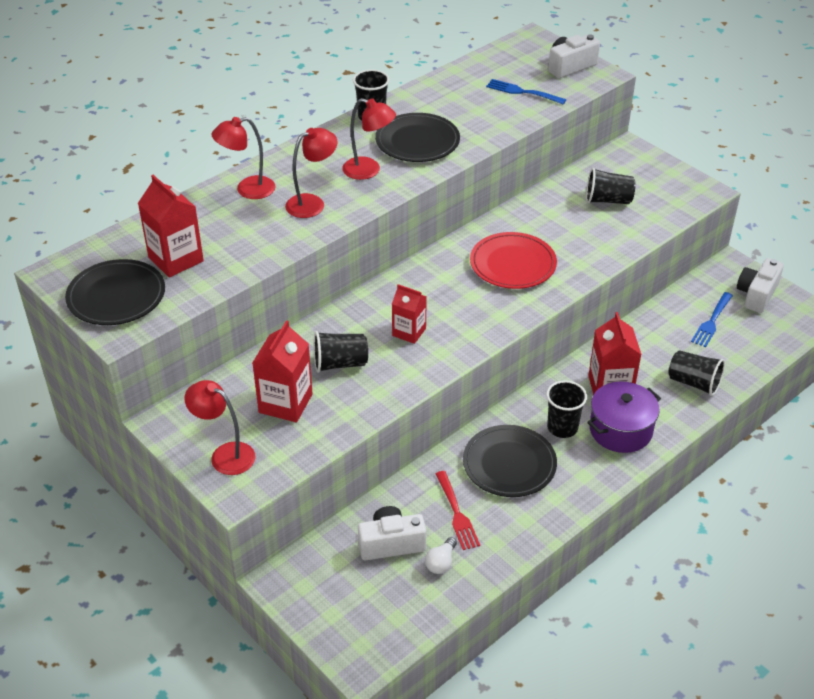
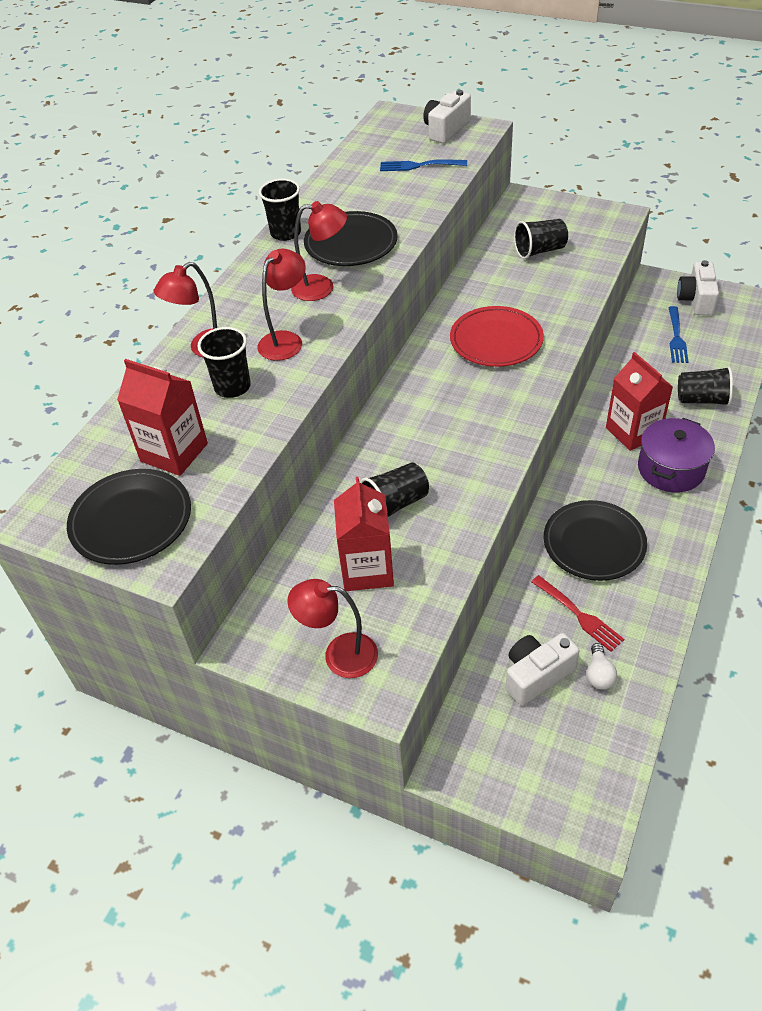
camera: 20 degrees left, 5 degrees up
(409, 332) = (443, 444): red carton -> none
(562, 427) = (617, 487): black cup -> black cup (232, 387)

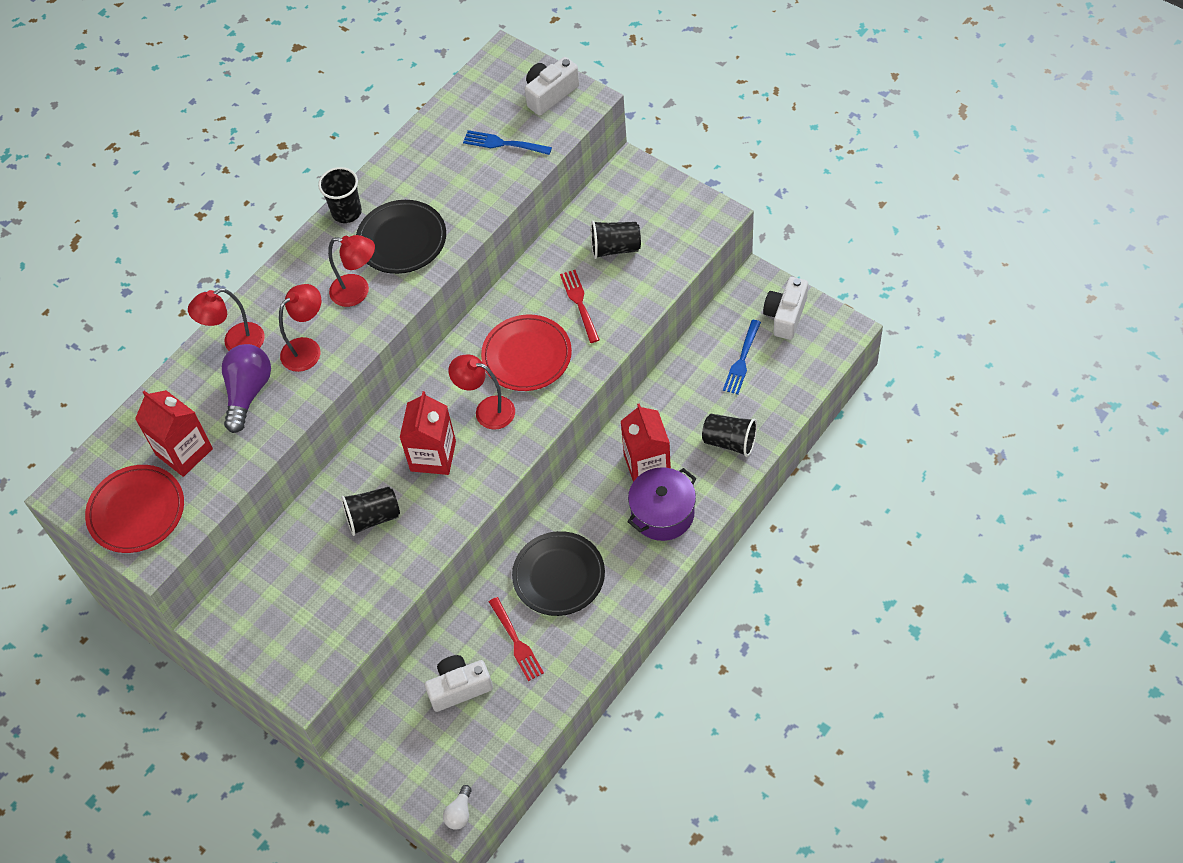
camera: 15 degrees right, 10 degrees up
(131, 520) = (136, 511): black plate -> red plate
(232, 387) = (248, 392): black cup -> purple light bulb
(339, 654) = (283, 647): red lamp -> red lamp (487, 410)
(367, 569) = (329, 576): red carton -> red carton (433, 456)
(528, 294) = (580, 304): none -> red fork
(599, 674) = (510, 699): white light bulb -> white light bulb (459, 813)

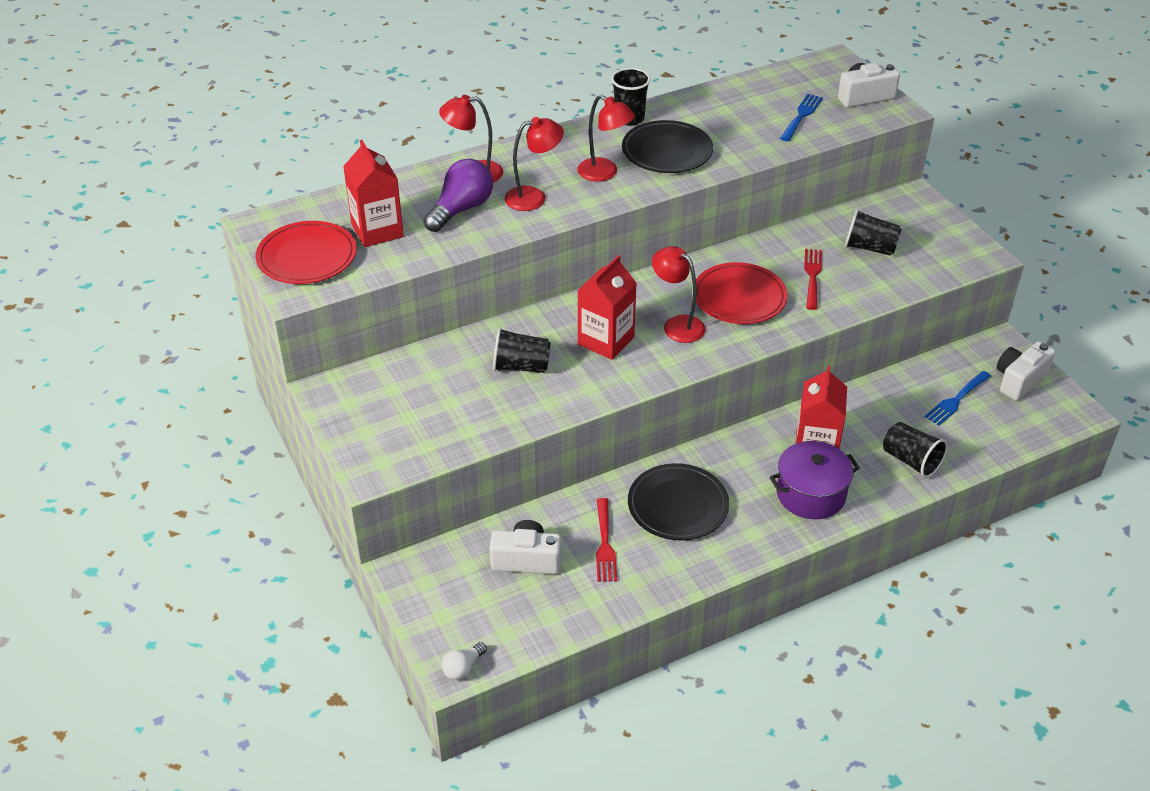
camera: 20 degrees right, 15 degrees down
(504, 143) = (801, 116): blue fork -> blue fork turned 75 degrees clockwise

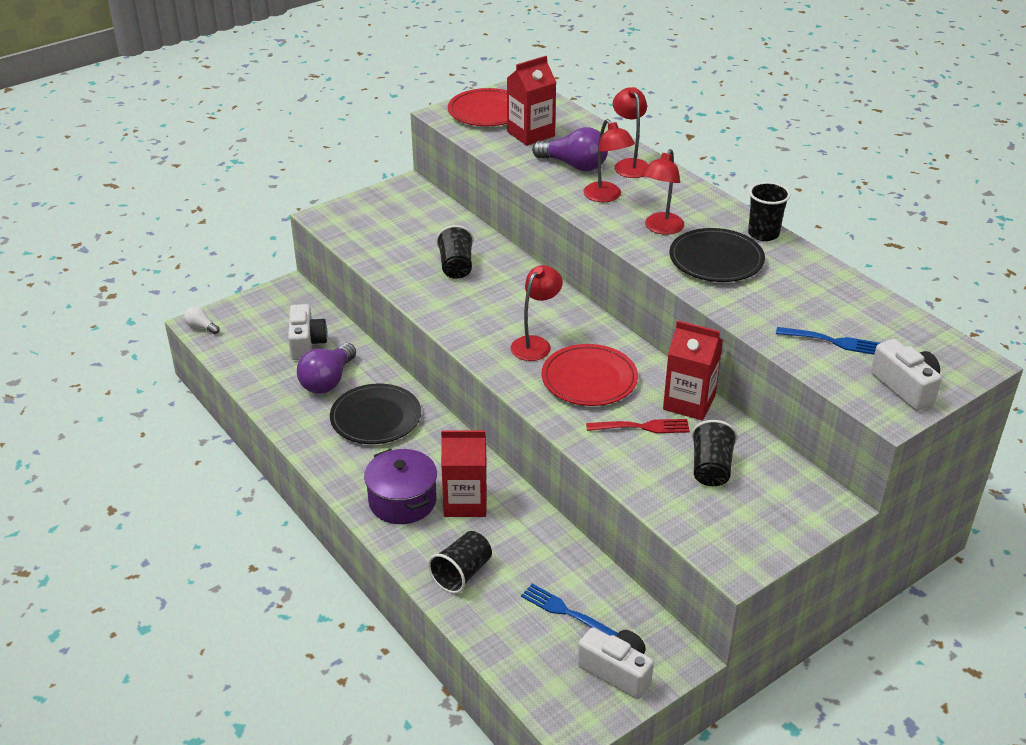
camera: 80 degrees right, 5 degrees down
(604, 543) = (328, 381): red fork -> purple light bulb
(606, 341) = (501, 306): red carton -> red carton (689, 402)

